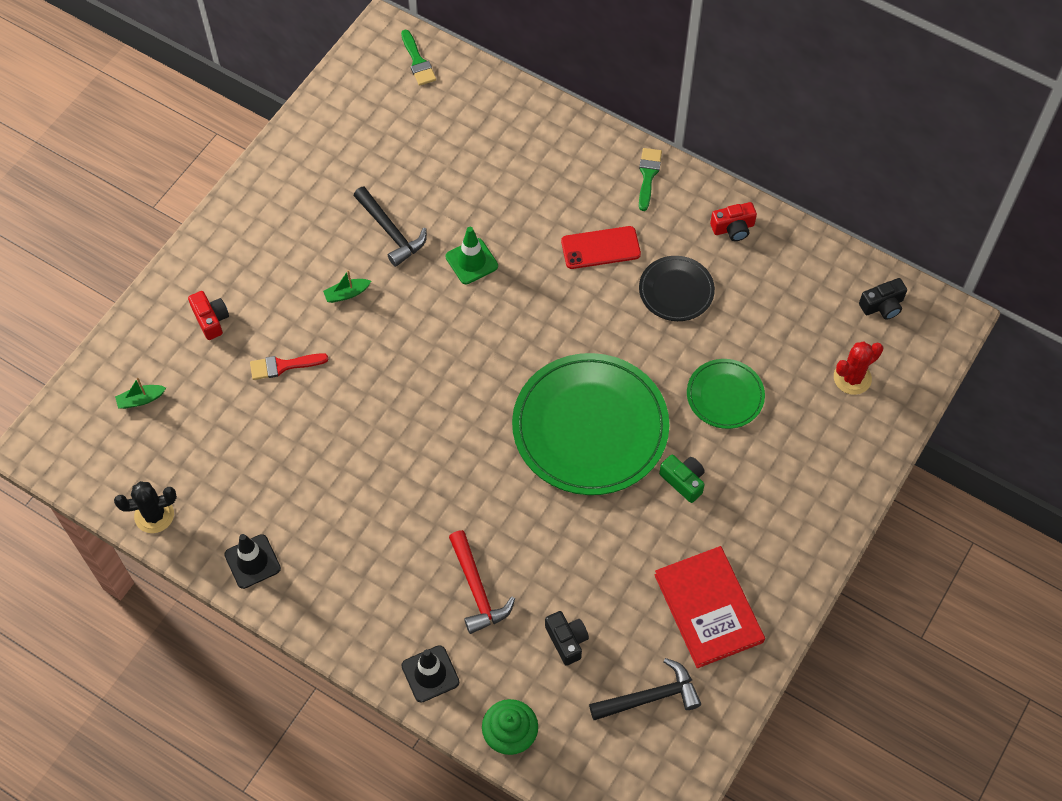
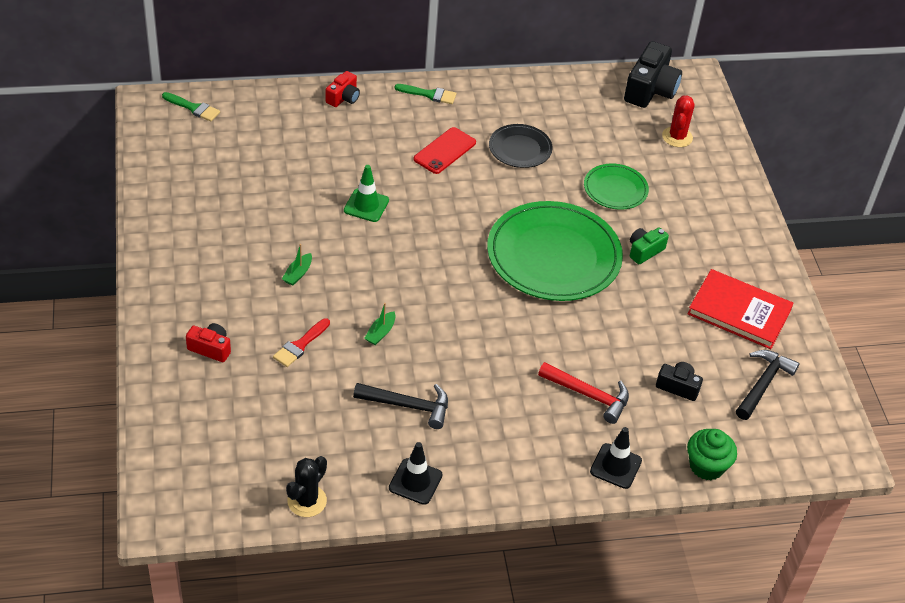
camera: 45 degrees left, 15 degrees down
(141, 399) = (211, 433): green boat -> green boat (380, 333)
(391, 231) = (288, 219): black hammer -> black hammer (408, 406)
(648, 175) = (429, 94): green brush -> green brush turned 135 degrees clockwise
(683, 481) = (644, 251): green camera -> green camera turned 45 degrees counterclockwise
(733, 228) = (516, 95): red camera -> red camera (343, 98)
(882, 306) = (650, 90): black camera -> black camera, size x1.83

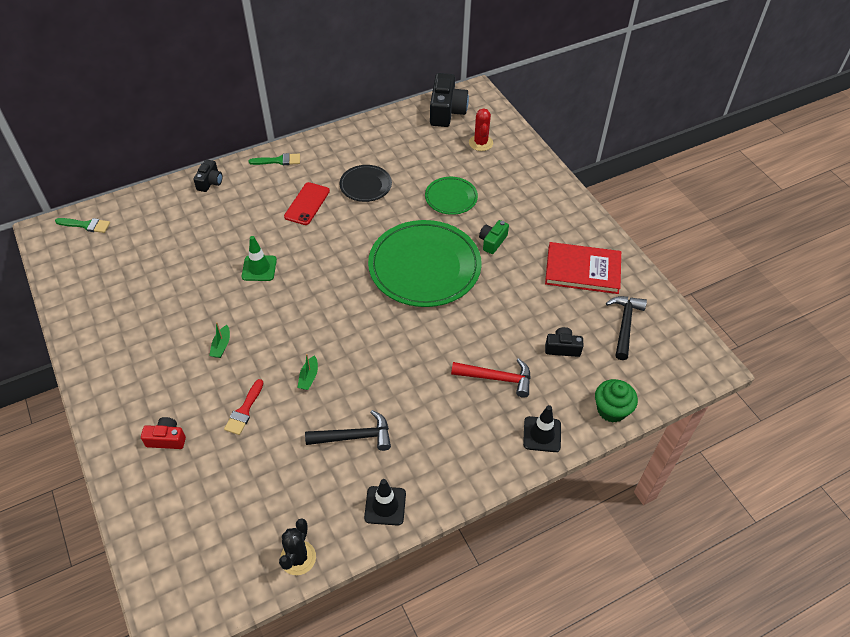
camera: 15 degrees left, 5 degrees up
(343, 98) = (210, 182): red camera -> black camera

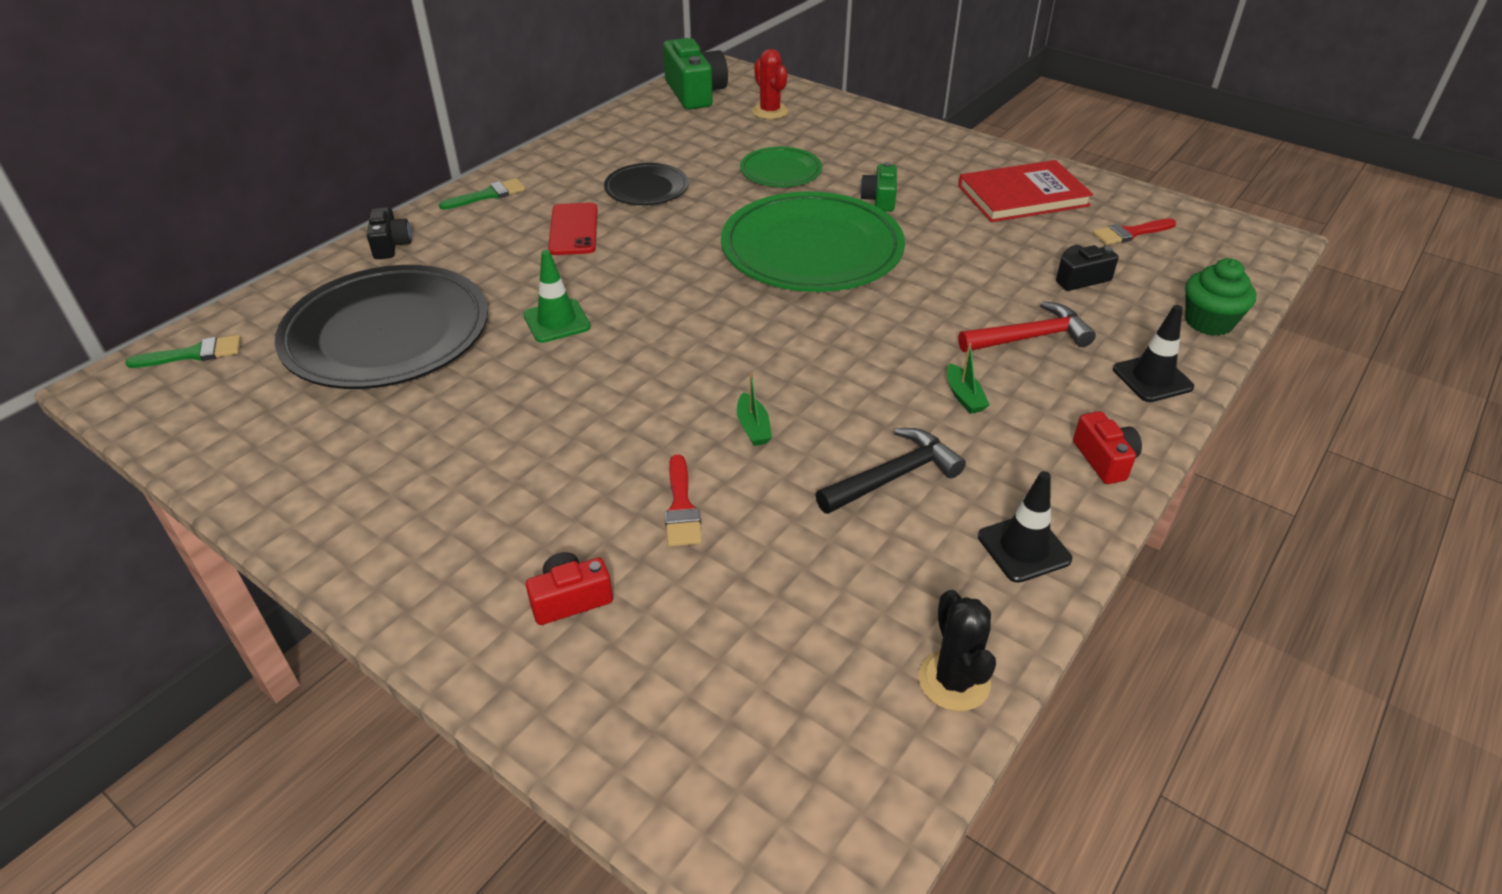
camera: 25 degrees left, 10 degrees down
(175, 245) = (387, 334): none -> black plate
(221, 346) = (570, 435): green boat -> green boat (964, 396)
(446, 111) = (695, 93): black camera -> green camera
(469, 474) = (1104, 459): none -> red camera
(624, 325) = (1130, 233): black hammer -> red brush

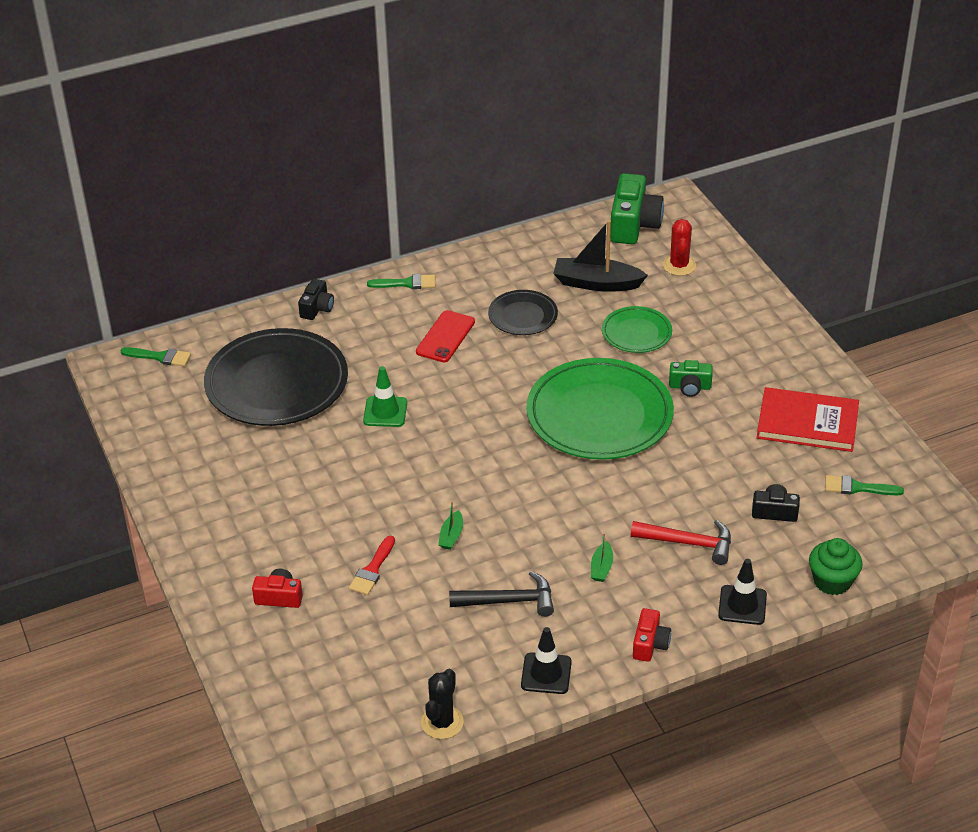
camera: 30 degrees right, 0 degrees up
(701, 144) = (596, 283): none -> black boat
(879, 199) = (690, 387): green camera -> green camera turned 120 degrees counterclockwise
(1130, 233) = (857, 488): red brush -> green brush

